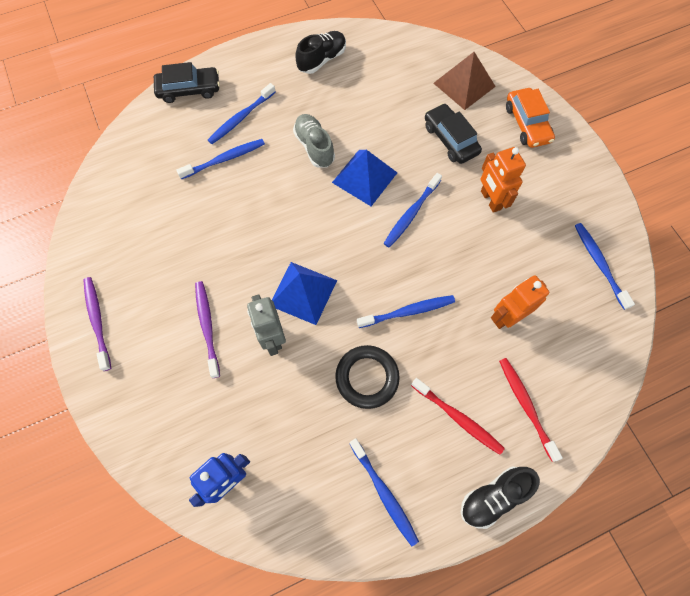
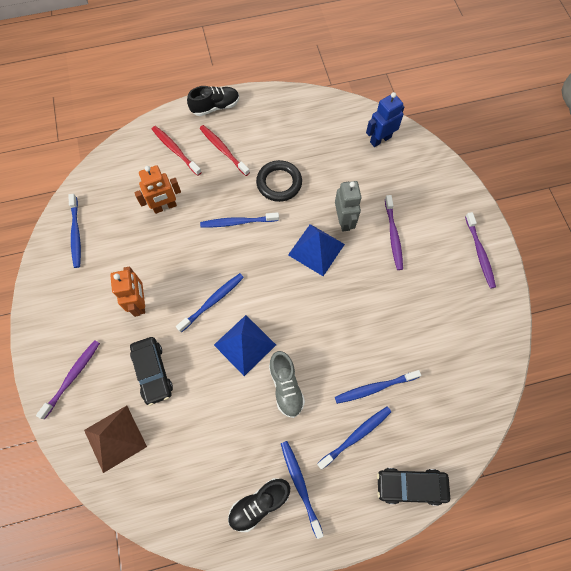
camera: 170 degrees left, 0 degrees up
(384, 493) = (282, 118): blue toothbrush -> blue toothbrush (300, 485)
(526, 405) = (175, 150): red toothbrush -> red toothbrush turned 150 degrees clockwise
(527, 124) = (72, 377): orange car -> purple toothbrush

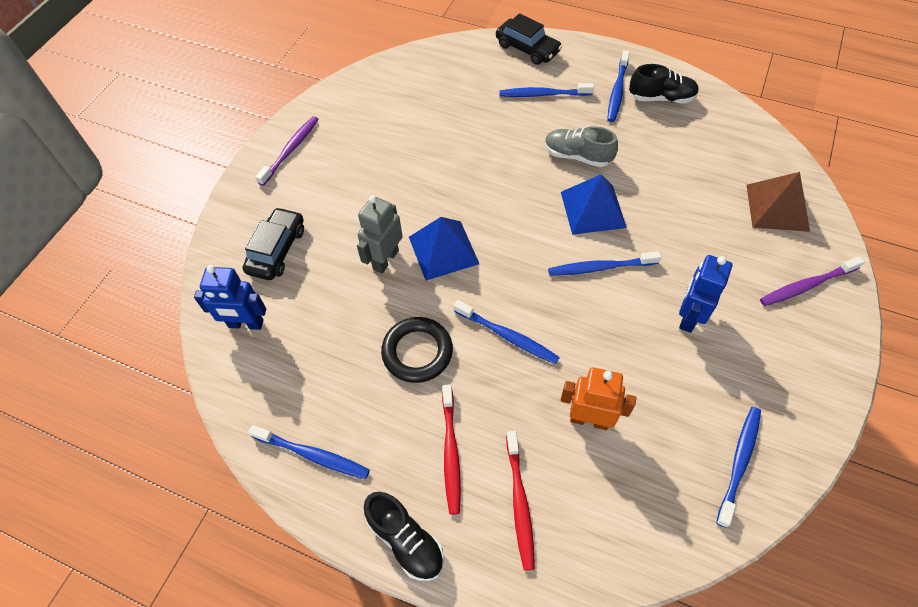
camera: 140 degrees left, 10 degrees down
(140, 302) = (689, 317): orange robot -> blue robot
(153, 372) = (708, 240): black car -> black car (277, 250)
(215, 107) = (406, 540): black shoe -> black shoe turned 150 degrees counterclockwise
(286, 387) = (577, 156): grey shoe -> grey shoe turned 90 degrees counterclockwise
(374, 388) = (497, 113): blue toothbrush -> blue toothbrush (313, 455)
(393, 236) = (351, 213): purple toothbrush -> none

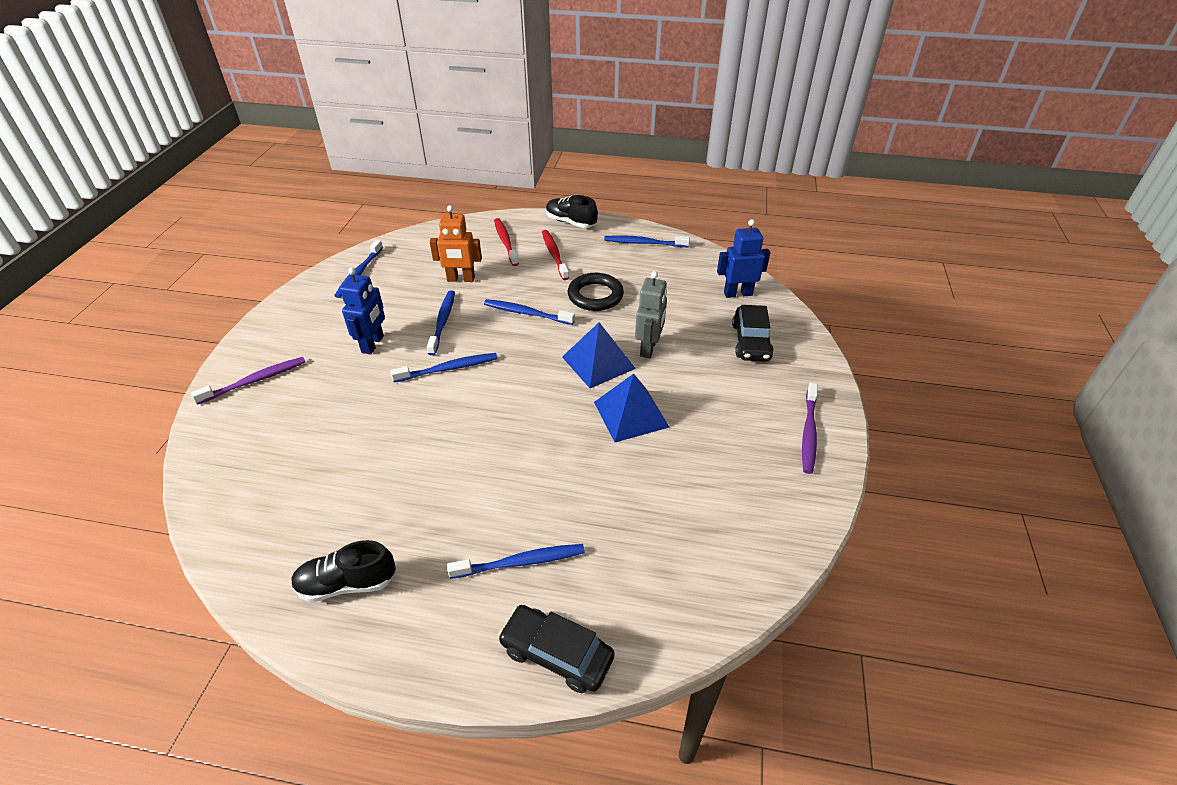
camera: 165 degrees right, 15 degrees down
(577, 156) = (470, 476): grey shoe -> none
(593, 209) = (453, 418): blue pyramid -> blue pyramid (631, 414)
(617, 91) = (412, 586): blue toothbrush -> blue toothbrush (443, 321)
(777, 207) = (248, 449): brown pyramid -> none

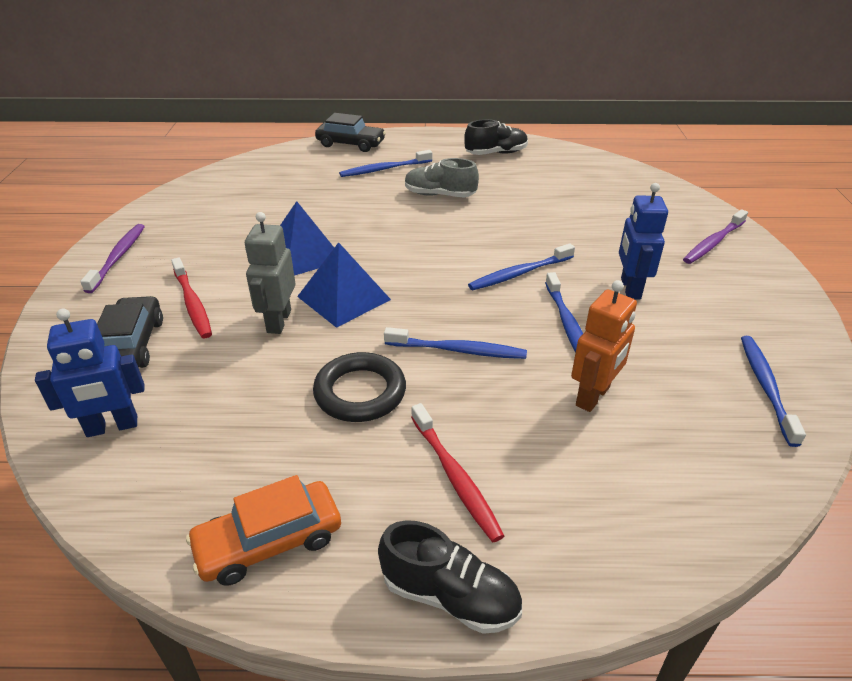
camera: 170 degrees right, 5 degrees down
(461, 279) = (593, 396): orange robot -> orange robot turned 135 degrees clockwise
(470, 490) = (440, 195): none -> grey shoe
(505, 242) = (569, 501): red toothbrush -> red toothbrush (192, 304)
(644, 243) = (269, 541): blue toothbrush -> orange car

